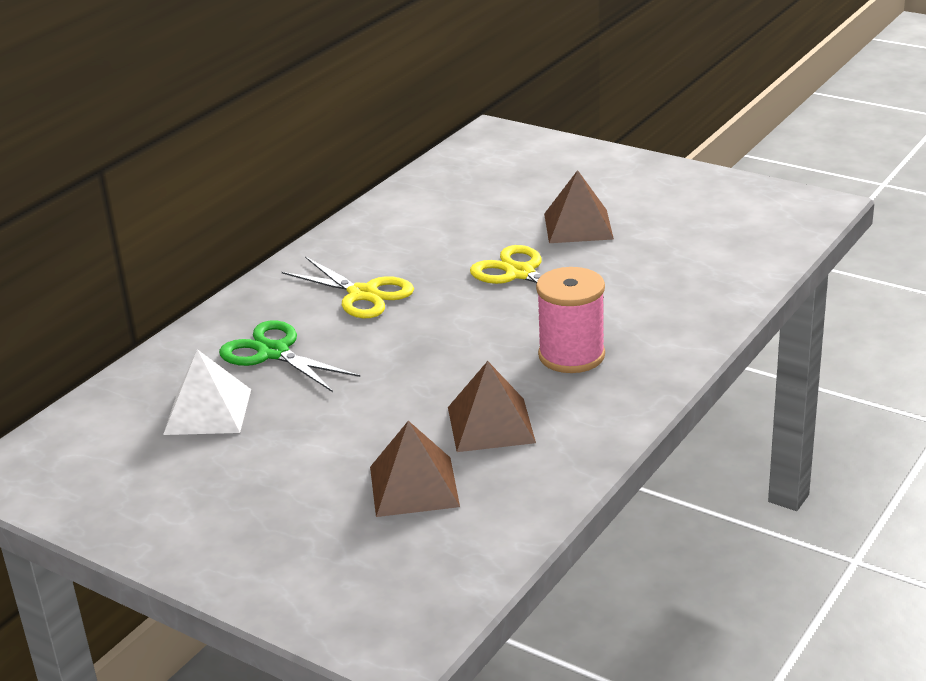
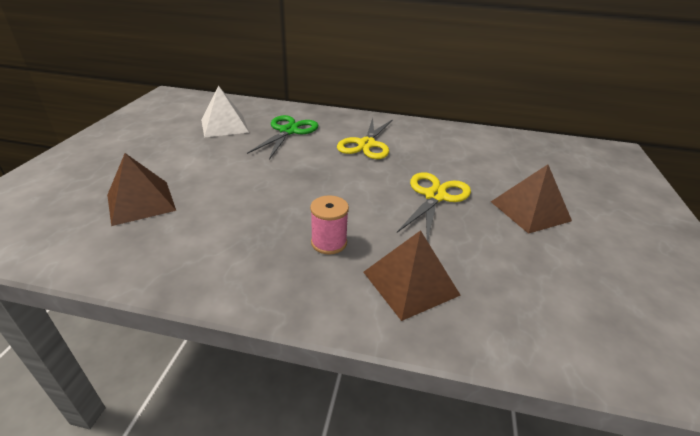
camera: 65 degrees right, 5 degrees up
(490, 424) = (220, 220): brown pyramid -> brown pyramid (410, 283)
(571, 355) = (329, 242): pink spool -> pink spool, size x0.63

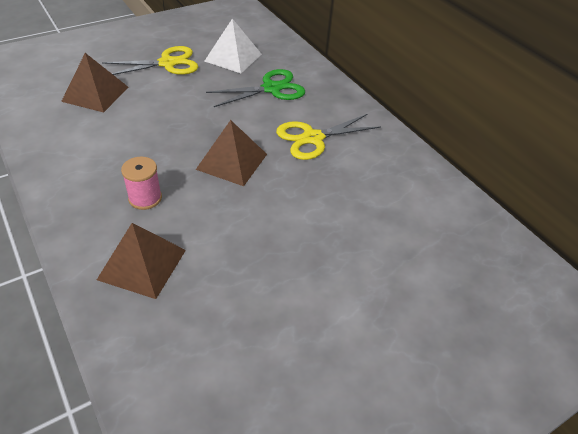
camera: 45 degrees right, 10 degrees up
(435, 196) = (280, 221): yellow scissors -> yellow scissors (167, 63)
(530, 211) = (337, 294): brown pyramid -> brown pyramid (232, 161)

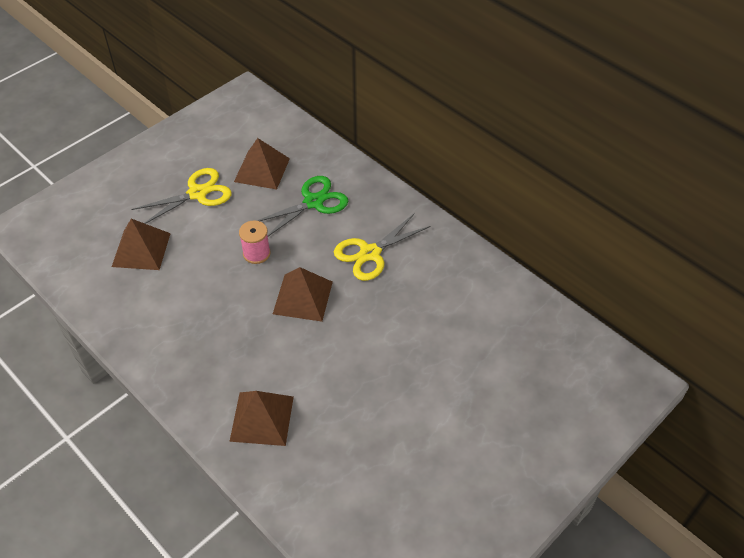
camera: 10 degrees left, 5 degrees up
(145, 198) = (238, 355): pink spool -> pink spool (256, 253)
(233, 57) = (262, 170): white pyramid -> brown pyramid

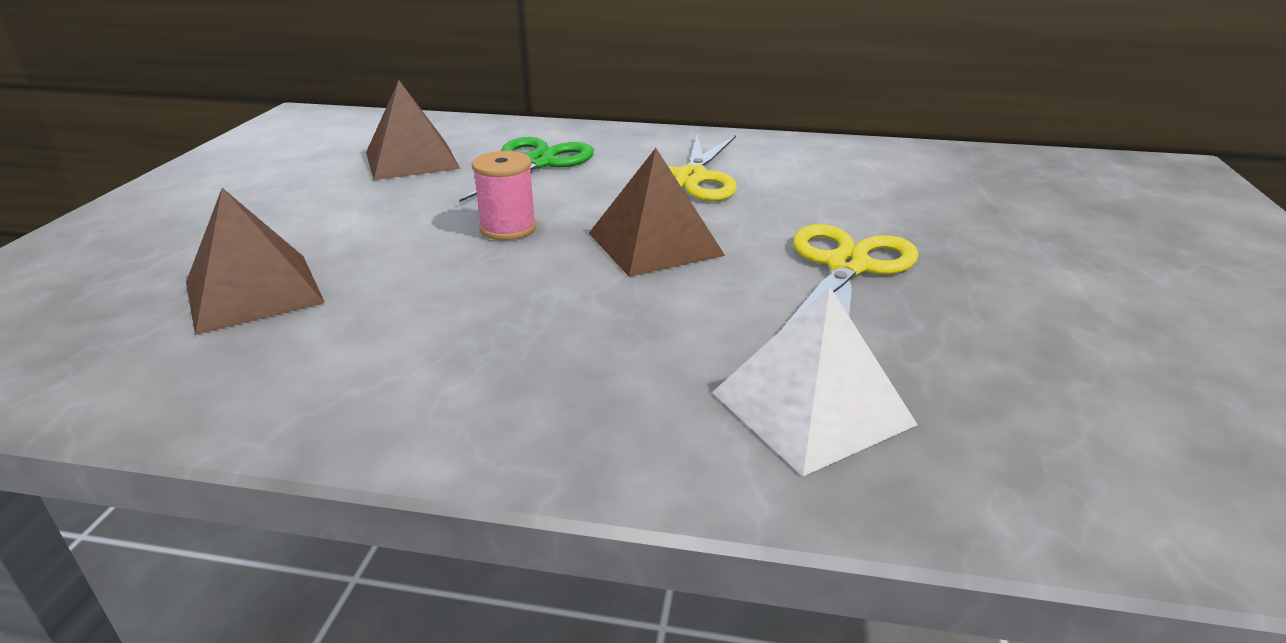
camera: 35 degrees left, 20 degrees down
(197, 193) = (316, 205): yellow scissors -> yellow scissors (847, 266)
(262, 418) = (811, 407): brown pyramid -> white pyramid

